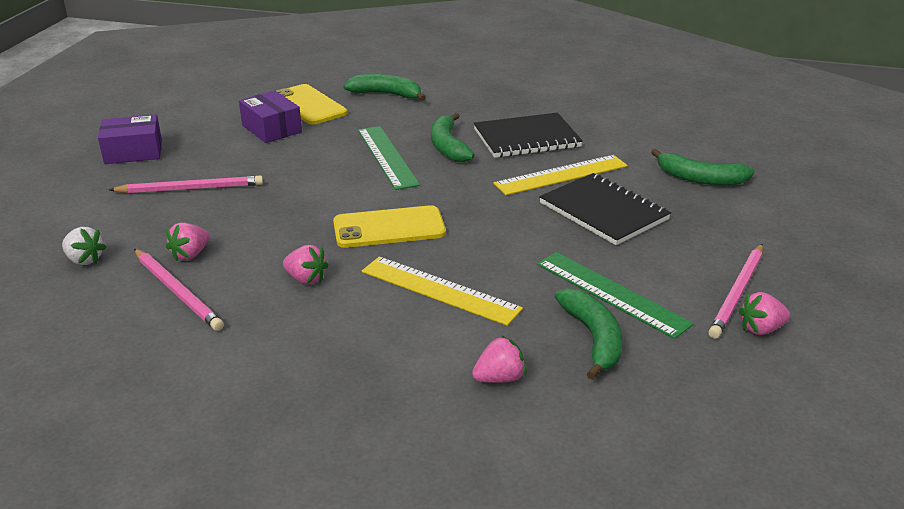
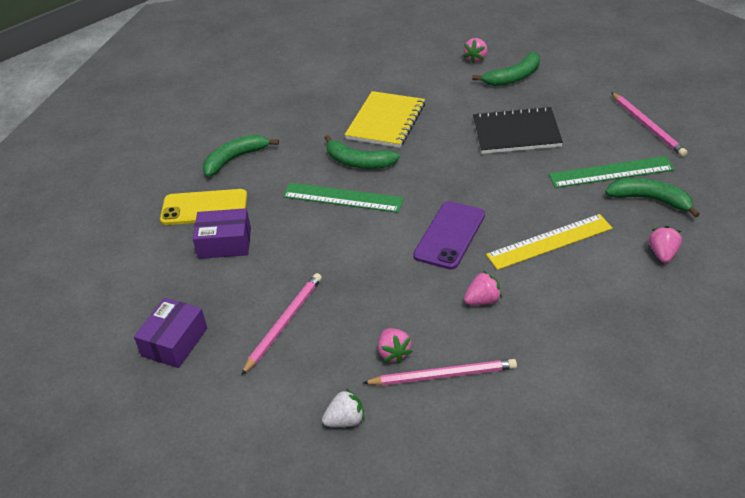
camera: 50 degrees left, 10 degrees up
(389, 228) = (449, 235): yellow phone -> purple phone
(526, 138) = (385, 121): black notebook -> yellow notebook
(561, 175) = (453, 129): yellow ruler -> none
(761, 329) = (687, 135): pink strawberry -> pink strawberry (476, 58)

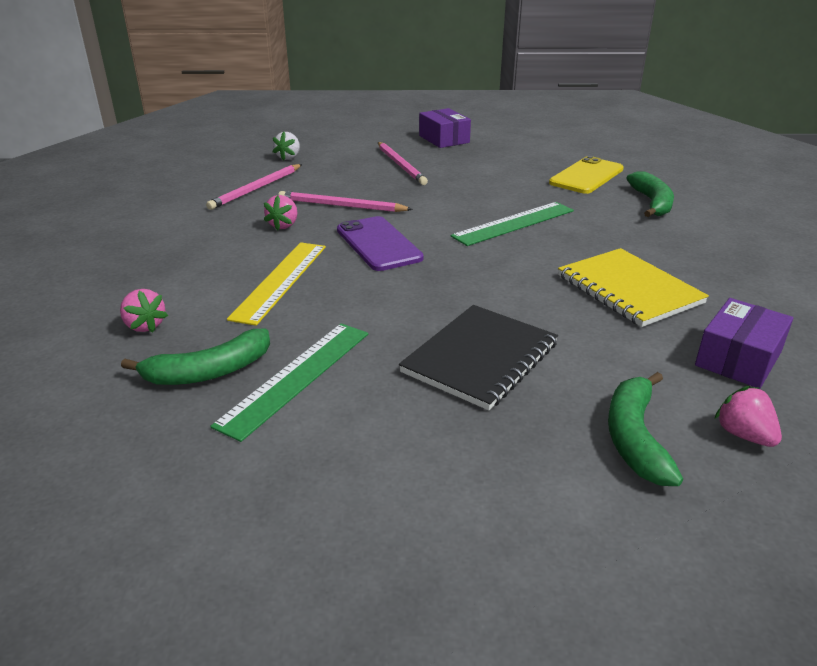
camera: 125 degrees right, 10 degrees down
(225, 243) = (524, 171): purple box -> purple box (738, 359)
(358, 162) = (563, 248): green banana -> none
(394, 353) = (306, 183): pink strawberry -> none
(647, 126) = (320, 481): pink pencil -> pink pencil (341, 206)

